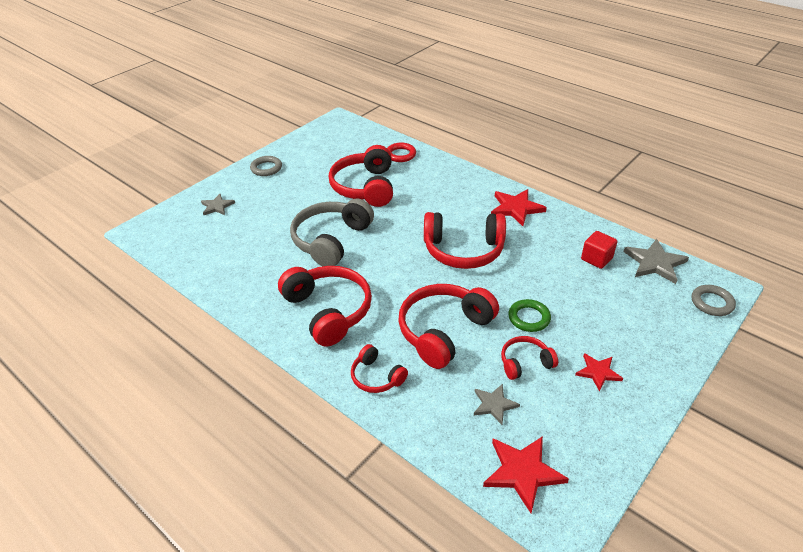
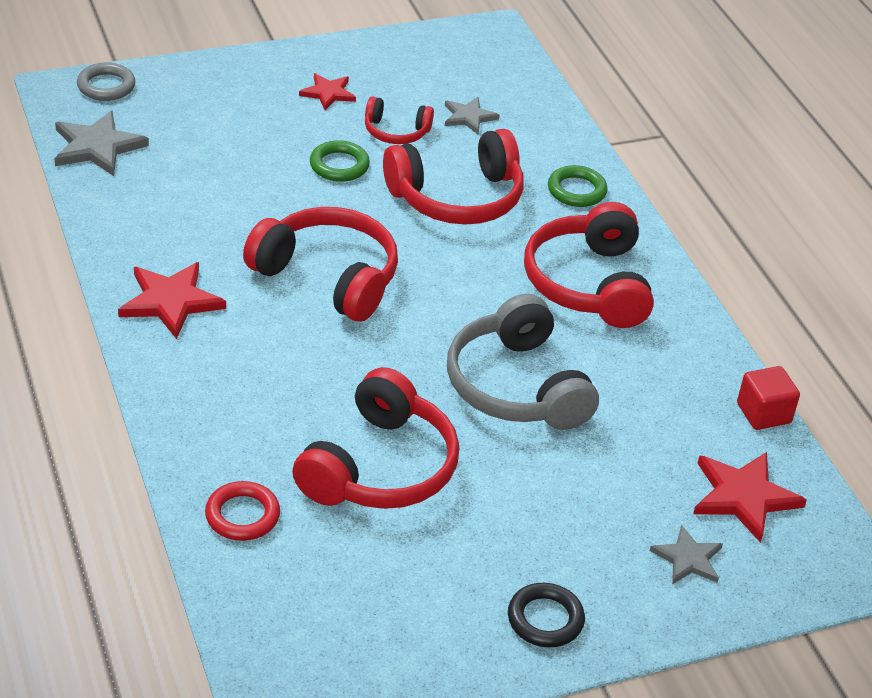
camera: 155 degrees left, 0 degrees up
(266, 168) = (545, 619): grey ring -> black ring
(331, 240) = (517, 386): grey headphones -> grey headphones turned 105 degrees clockwise
(376, 377) = (576, 190): red headphones -> green ring
(522, 472) = (492, 68): red star -> red star (744, 497)
(596, 259) = (162, 184): red cube -> red cube (763, 413)

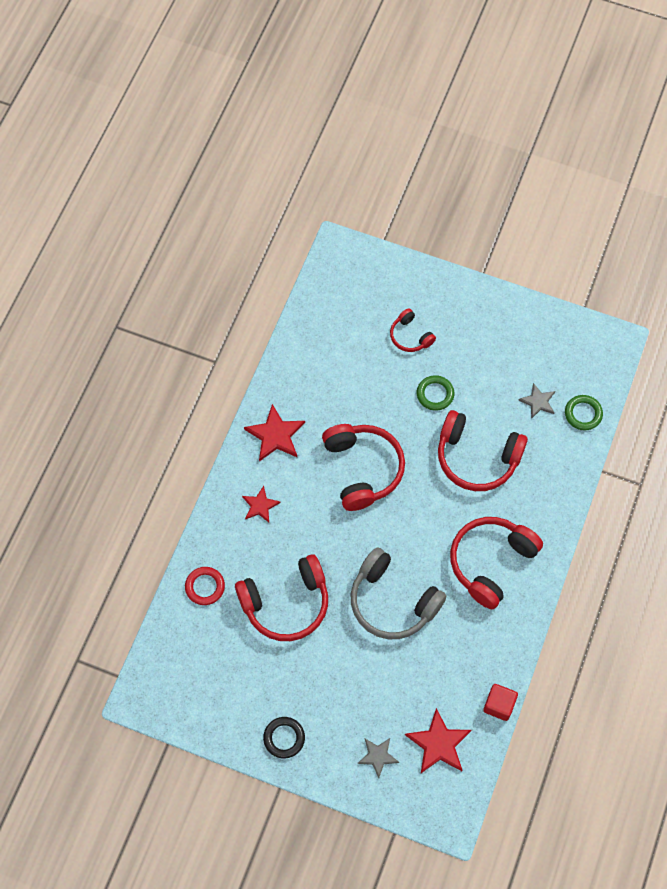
camera: 45 degrees right, 25 degrees up
(97, 147) = (323, 303): grey star -> none
(106, 86) = (362, 258): grey ring -> none
(328, 93) = (476, 335): red star -> red star (260, 505)
(396, 132) = (487, 388): red headphones -> red headphones (410, 336)
(517, 386) = (392, 601): grey headphones -> grey headphones turned 75 degrees counterclockwise
(576, 190) = (547, 494): green ring -> green ring (583, 414)

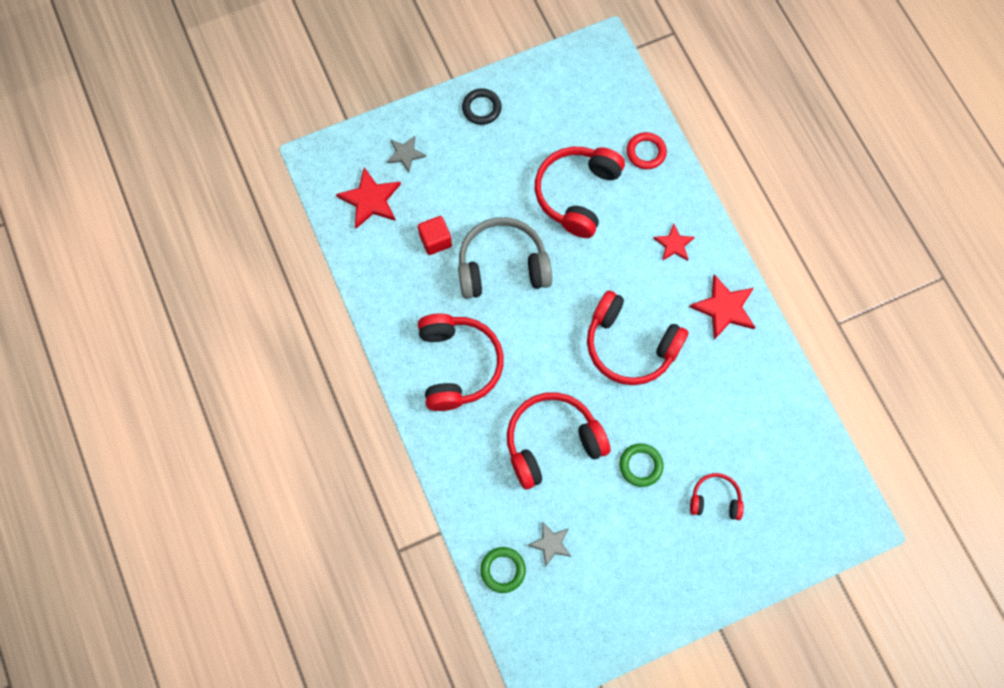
camera: 135 degrees right, 5 degrees up
(499, 705) = (352, 265): red cube -> red cube (435, 240)

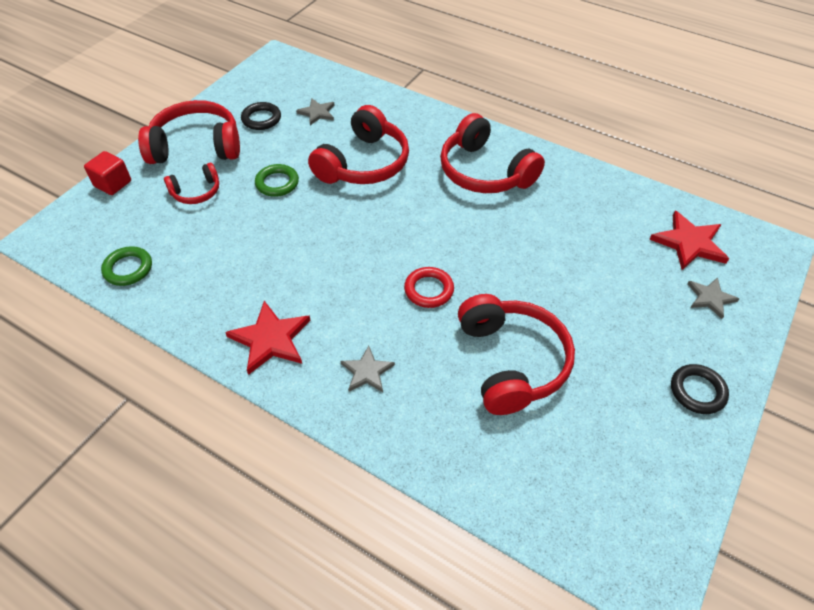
camera: 145 degrees right, 20 degrees down
(435, 240) = (598, 243): red cube -> red cube (113, 184)
(502, 266) = (520, 256): grey headphones -> none
(503, 570) = (341, 87): green ring -> green ring (128, 269)
(609, 570) = (261, 119): none -> black ring
(630, 345) = (347, 258): red headphones -> red headphones (196, 146)
(646, 152) = (475, 459): red ring -> red ring (429, 290)
(674, 244) = (367, 372): red star -> grey star

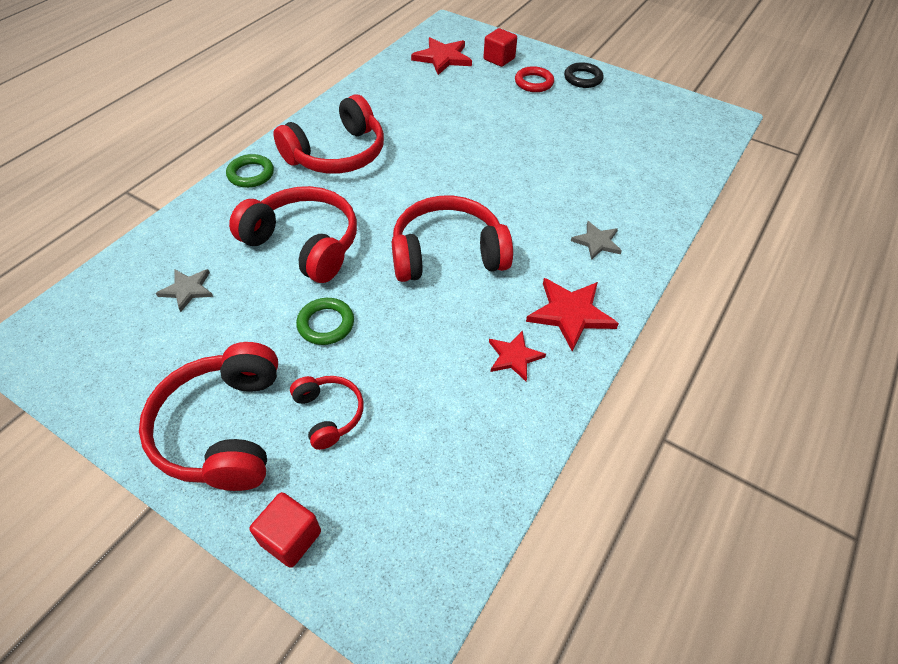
camera: 90 degrees left, 0 degrees up
(128, 269) = (474, 475): green ring -> green ring (251, 174)
(228, 295) = (514, 356): none -> red star
(261, 119) = (180, 352): black ring -> none
(429, 290) = (498, 200): red ring -> red ring (534, 83)
(511, 362) = (572, 157): red headphones -> red headphones (447, 254)
(710, 298) = (499, 59): grey star -> red cube

